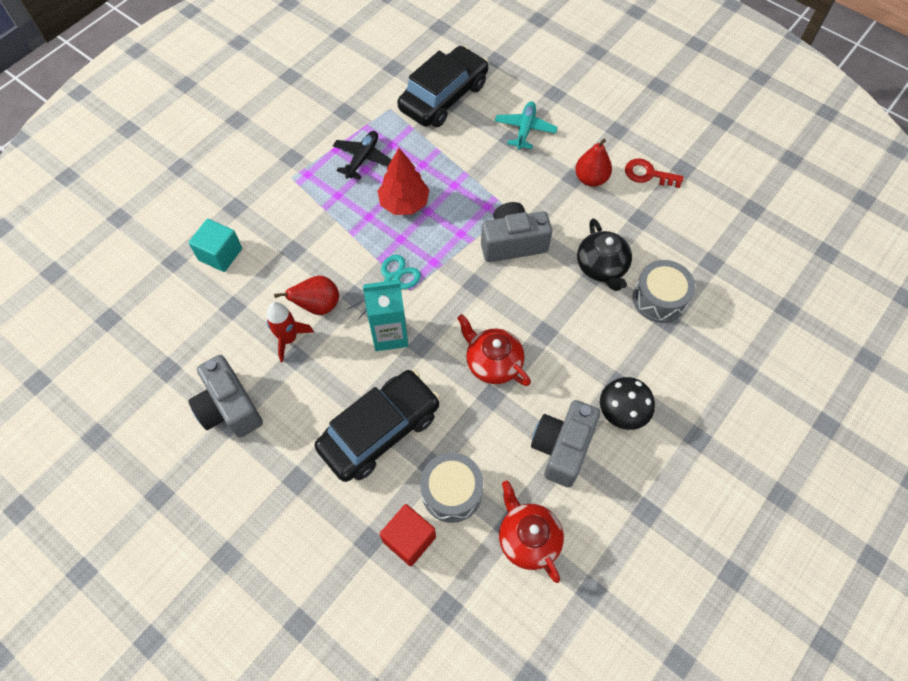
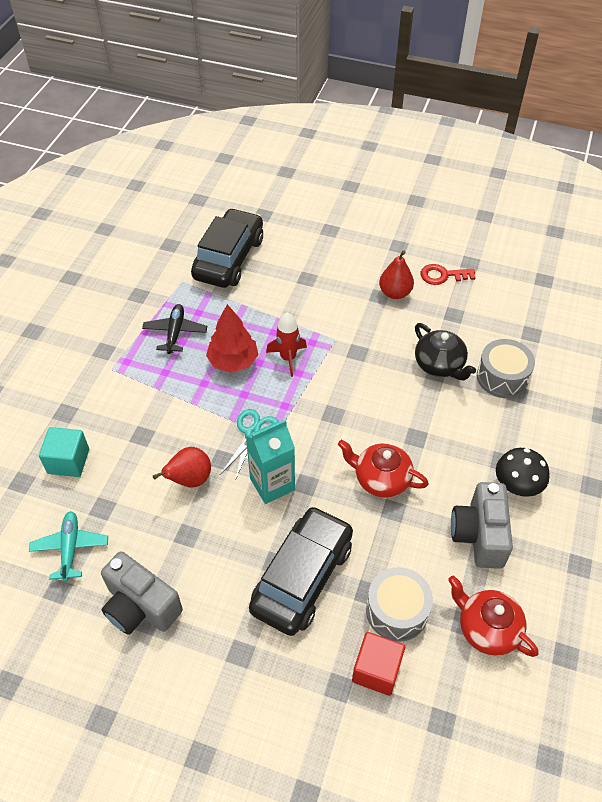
camera: 20 degrees left, 10 degrees down
(288, 339) = (173, 520): red rocket -> red rocket (288, 358)
(512, 243) = (350, 367): grey camera -> none
(525, 129) = (317, 267): turquoise plane -> turquoise plane (70, 548)

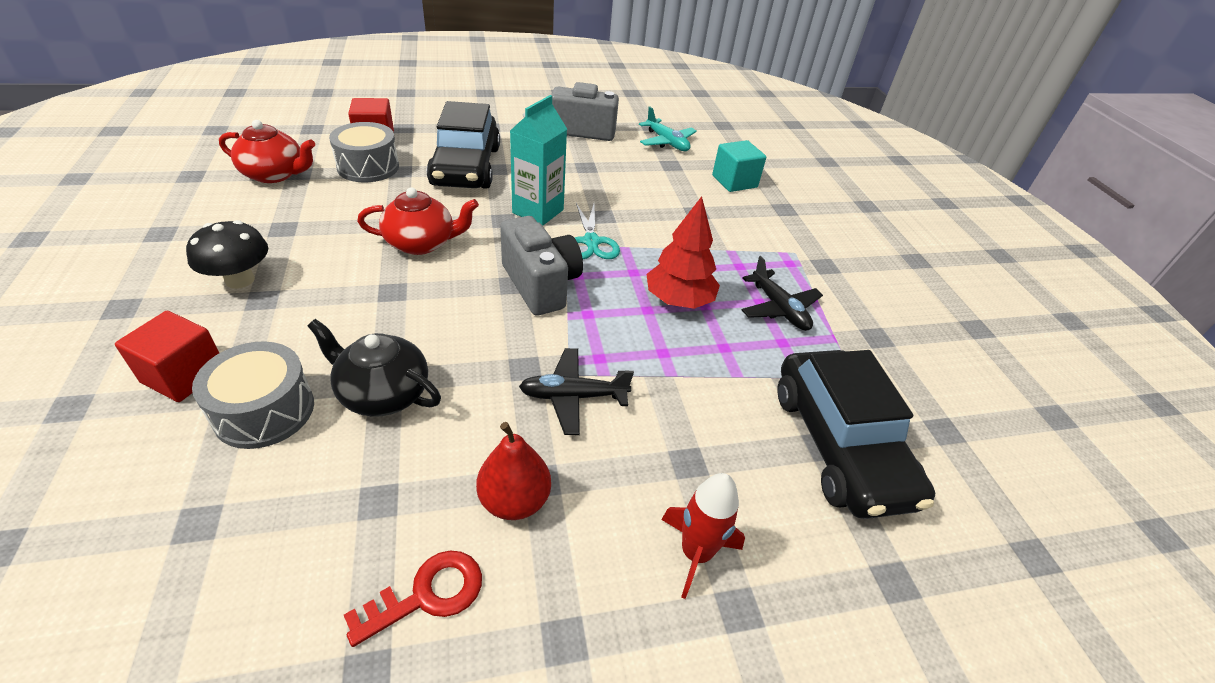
camera: 145 degrees right, 10 degrees down
(190, 479) = (619, 196): red pear -> none
(288, 358) = (616, 326): red rocket -> red rocket (696, 553)
(341, 327) = (573, 396): none -> black plane
(479, 535) = (289, 228): grey camera -> grey camera (541, 285)
(545, 415) = (184, 375): none -> red cube

